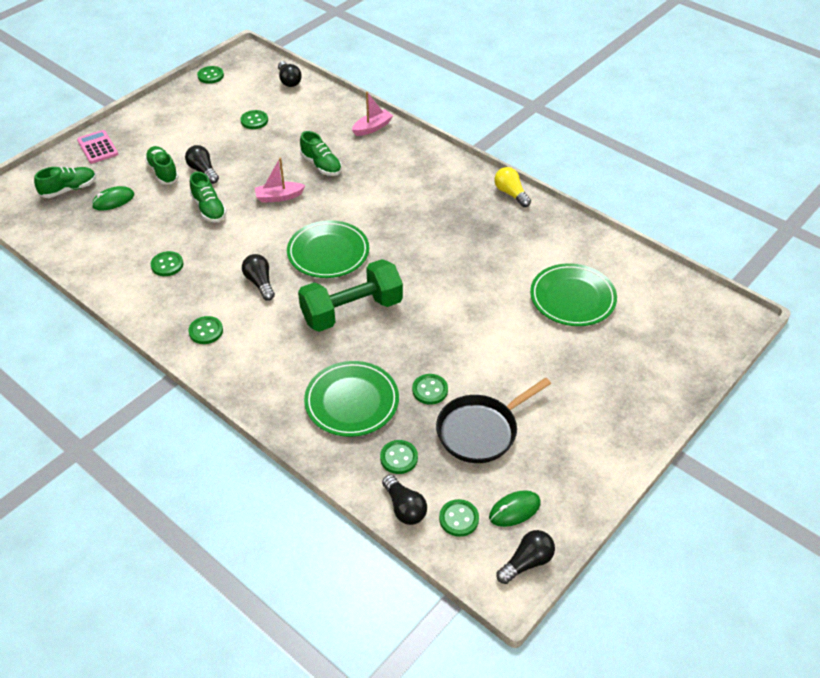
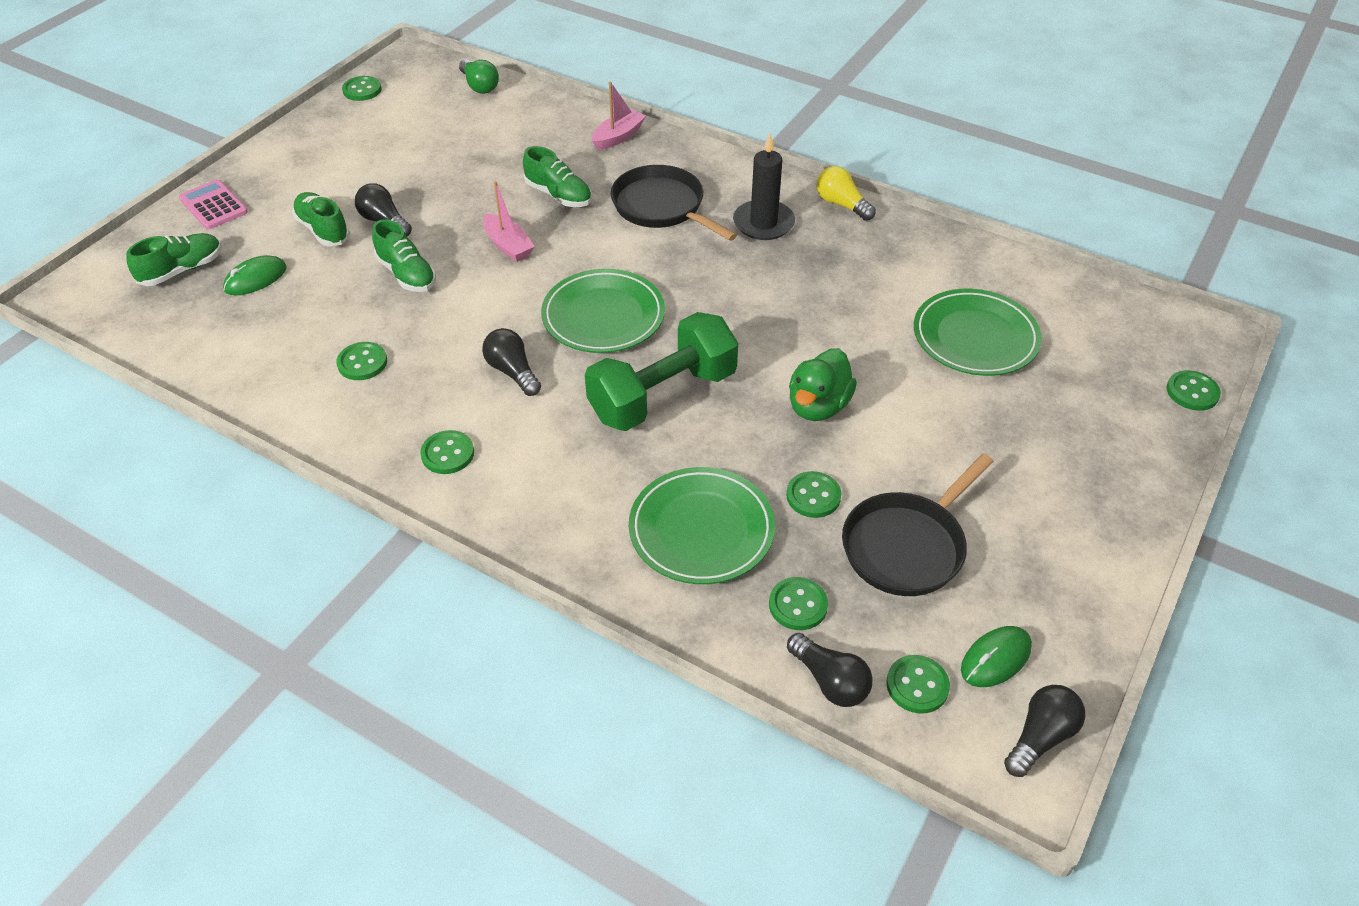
camera: 10 degrees left, 0 degrees up
(254, 121) = (443, 144): green button -> green button (1192, 392)
(279, 197) = (508, 246): pink boat -> pink boat turned 105 degrees counterclockwise
(289, 81) = (479, 86): black light bulb -> green light bulb
(388, 181) = (662, 207): none -> black pan
(451, 331) = (818, 406): none -> green duck
(453, 201) = (763, 223): none -> black candle

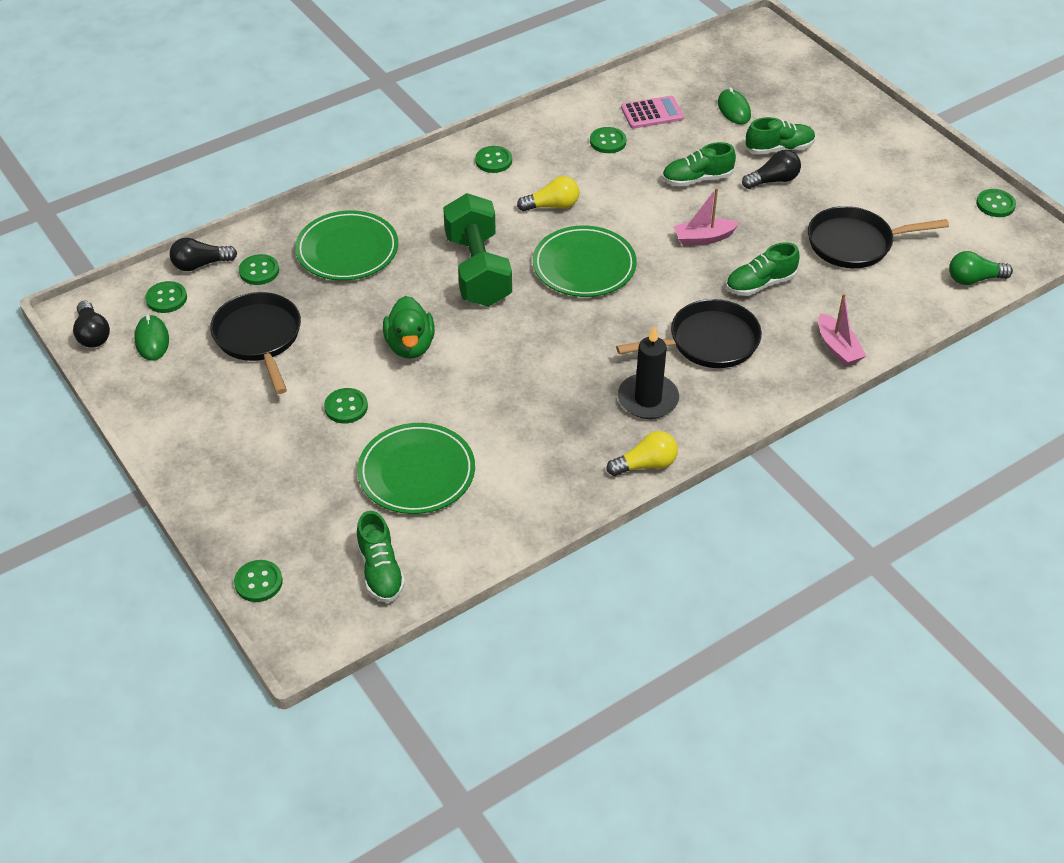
camera: 115 degrees right, 0 degrees up
(182, 270) = (763, 79): green shoe -> green shoe (380, 571)
(213, 205) = (842, 101): pink calculator -> pink calculator (652, 113)
(464, 153) = (855, 243): none -> black pan
(513, 372) = (552, 206): black light bulb -> yellow light bulb
(813, 496) = (333, 310): green button -> green button (346, 407)
(818, 406) = (410, 346): green duck -> green duck turned 150 degrees counterclockwise

